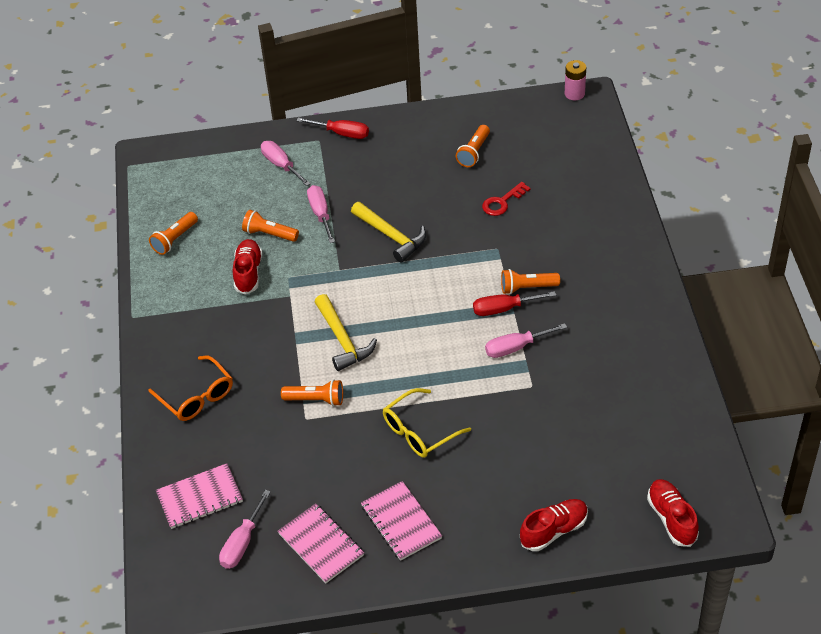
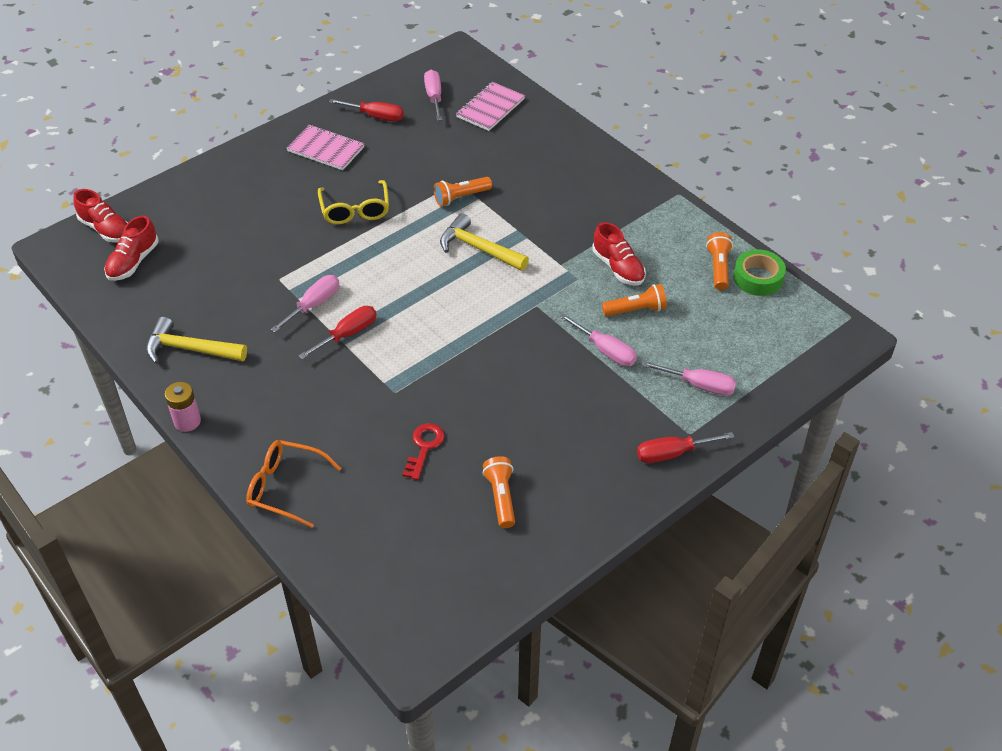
camera: 145 degrees right, 0 degrees up
(156, 219) = (758, 278): none -> green tape
(196, 396) = (561, 163): orange glasses -> orange glasses (286, 487)
(321, 544) = (376, 116): pink notebook -> red screwdriver
(391, 236) = (513, 358): yellow hammer -> yellow hammer (189, 349)
(420, 431) = (355, 209): yellow glasses -> yellow glasses turned 150 degrees clockwise
(527, 288) = (337, 364): orange flashlight -> none
(554, 530) = (201, 187): red shoe -> red shoe (133, 262)
(574, 94) = (433, 650): pink battery -> pink battery (187, 421)

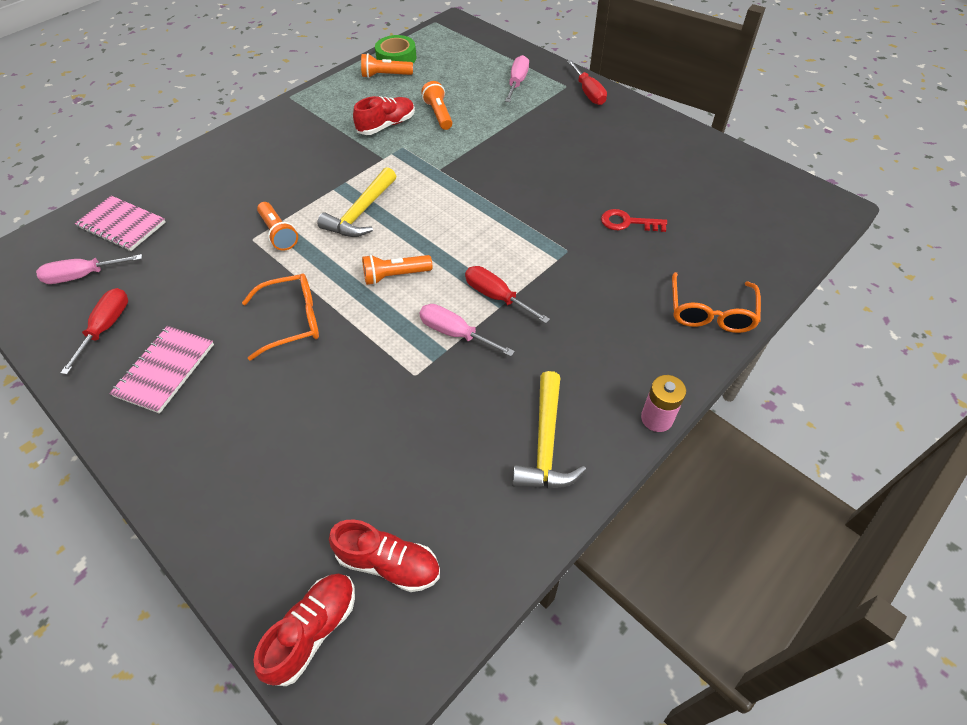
camera: 95 degrees left, 5 degrees up
(355, 209) = (291, 321): yellow glasses -> orange glasses
(501, 497) = (663, 173): orange flashlight -> orange flashlight (395, 276)
(605, 351) = (489, 128): pink screwdriver -> none

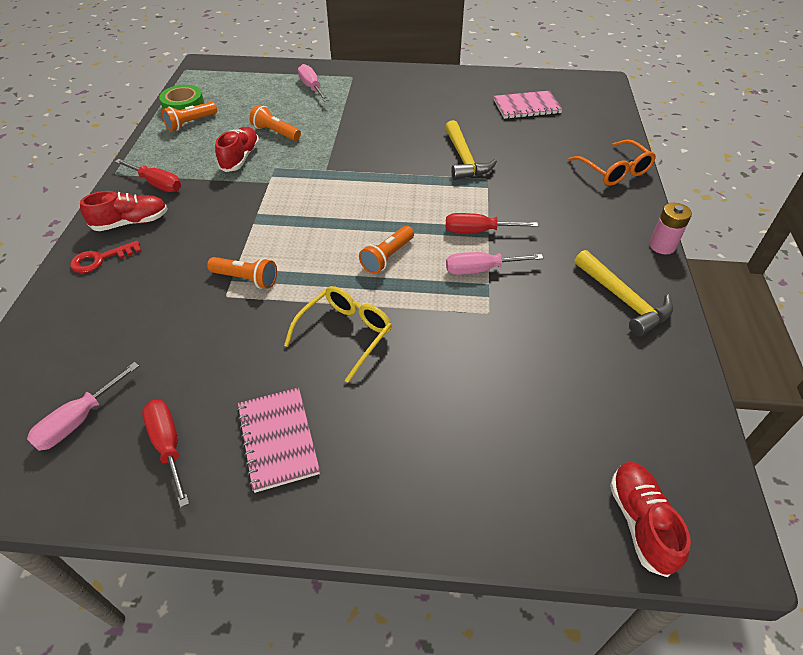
camera: 40 degrees left, 5 degrees down
(122, 225) = (66, 355): pink notebook -> pink notebook (526, 107)
(291, 321) = (344, 334): orange glasses -> yellow glasses
(361, 213) = (301, 229): yellow hammer -> yellow hammer (464, 159)
(389, 563) = (629, 440): red shoe -> red shoe (131, 222)
(588, 93) = (374, 75): red screwdriver -> red screwdriver (157, 184)
(628, 222) = (503, 143): red key -> red key (101, 259)

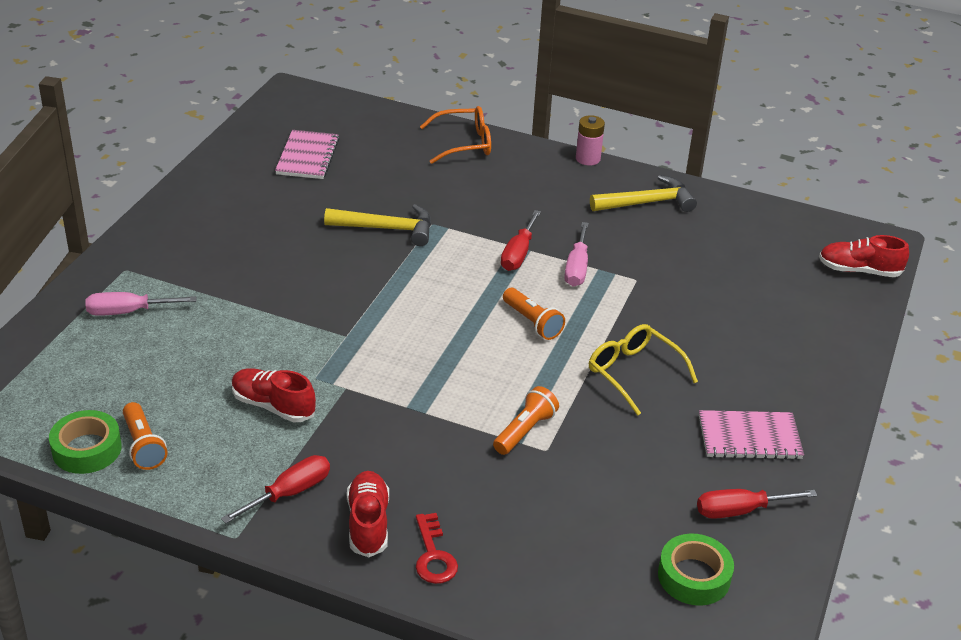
camera: 75 degrees left, 10 degrees down
(78, 420) = (694, 576): pink screwdriver -> green tape
(275, 132) = (229, 365): orange flashlight -> none

